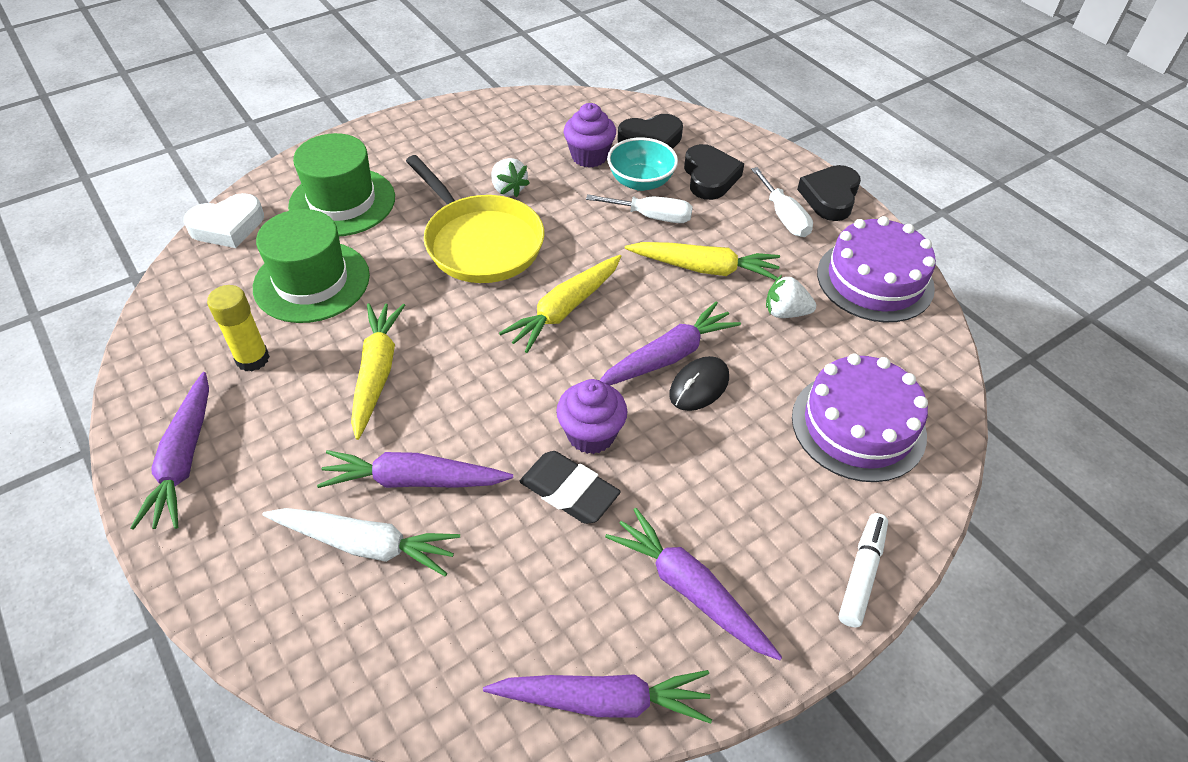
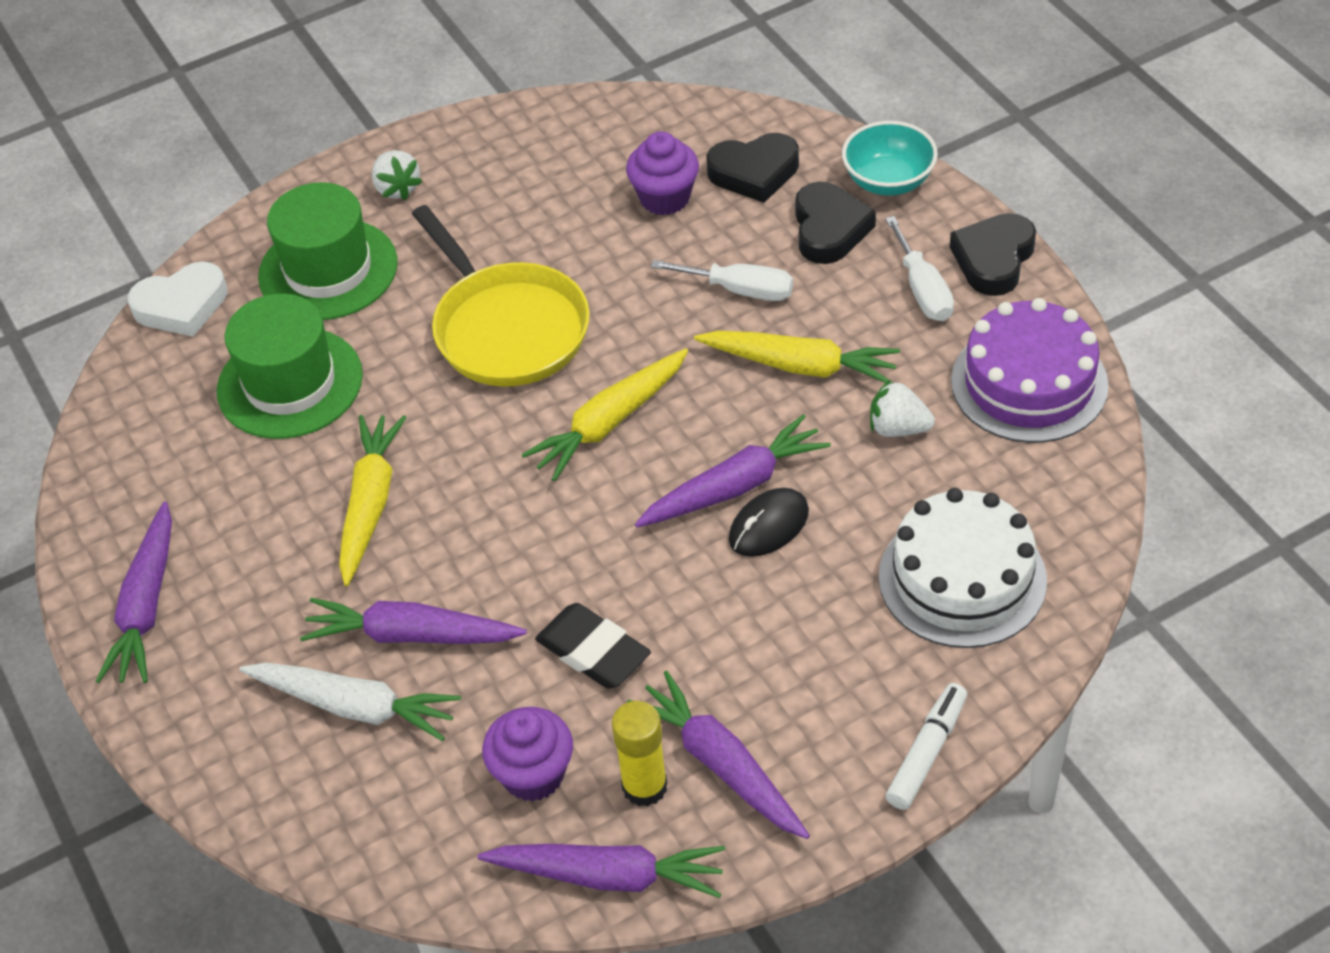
camera: 10 degrees right, 0 degrees up
(252, 359) = (220, 485): yellow glue stick -> yellow glue stick (644, 786)
(508, 189) = (549, 249): white strawberry -> white strawberry (397, 188)
(591, 434) = (626, 584): purple cupcake -> purple cupcake (533, 774)
(640, 182) = (732, 237): turquoise bowl -> turquoise bowl (888, 181)
(858, 426) = (962, 578): purple cake -> white cake

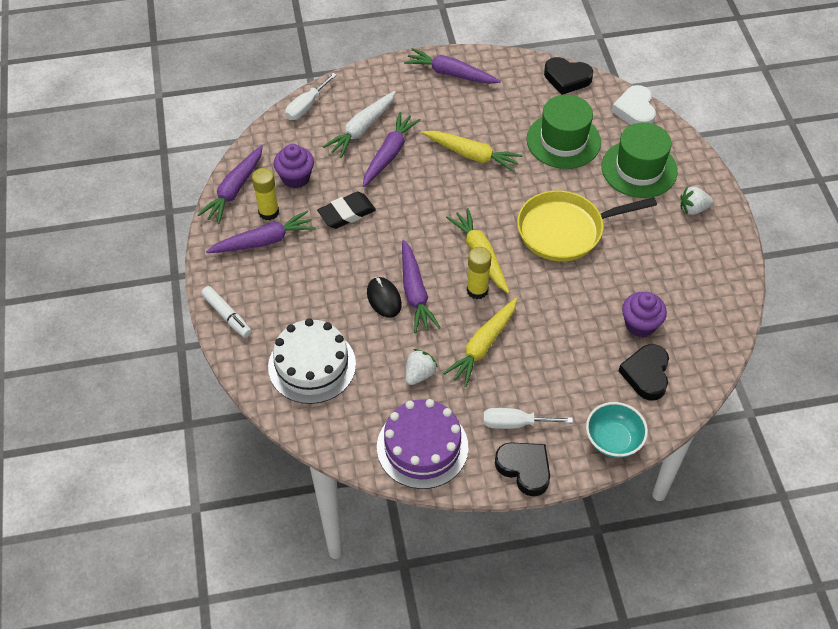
camera: 105 degrees right, 5 degrees up
(689, 405) = (477, 290): none -> yellow glue stick
(740, 290) = (551, 337): white screwdriver -> white screwdriver (306, 106)
(829, 229) = (583, 395): black heart -> black heart (567, 78)

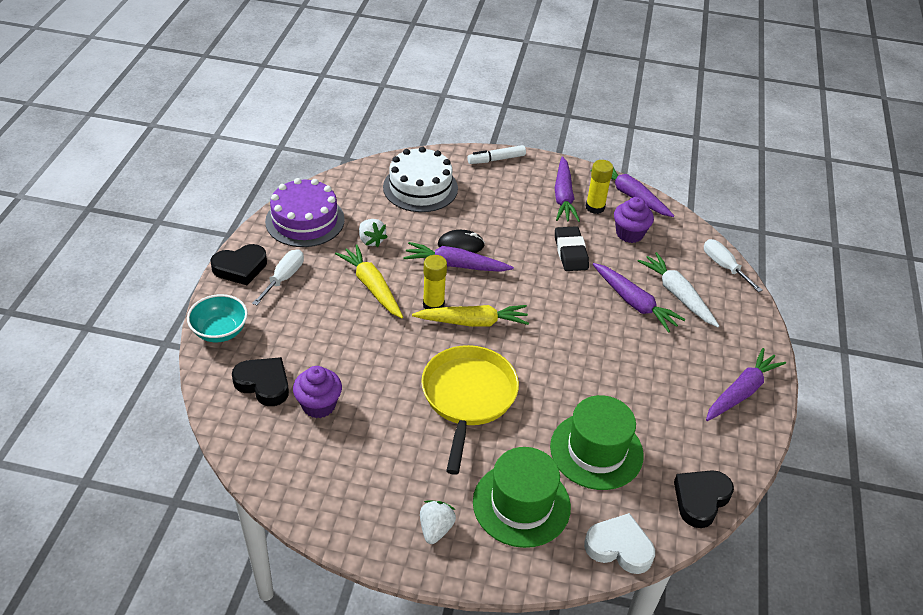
camera: 110 degrees right, 10 degrees down
(472, 155) = (607, 364): yellow carrot -> none

